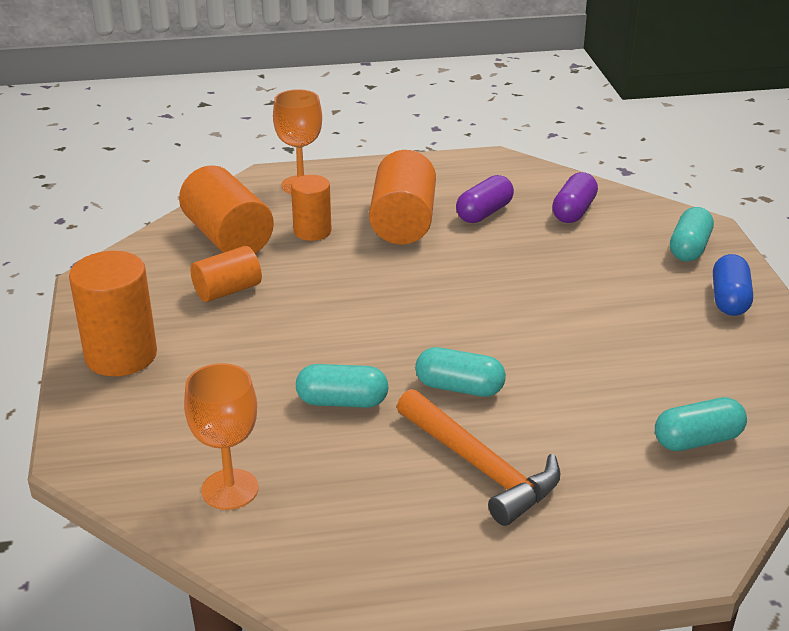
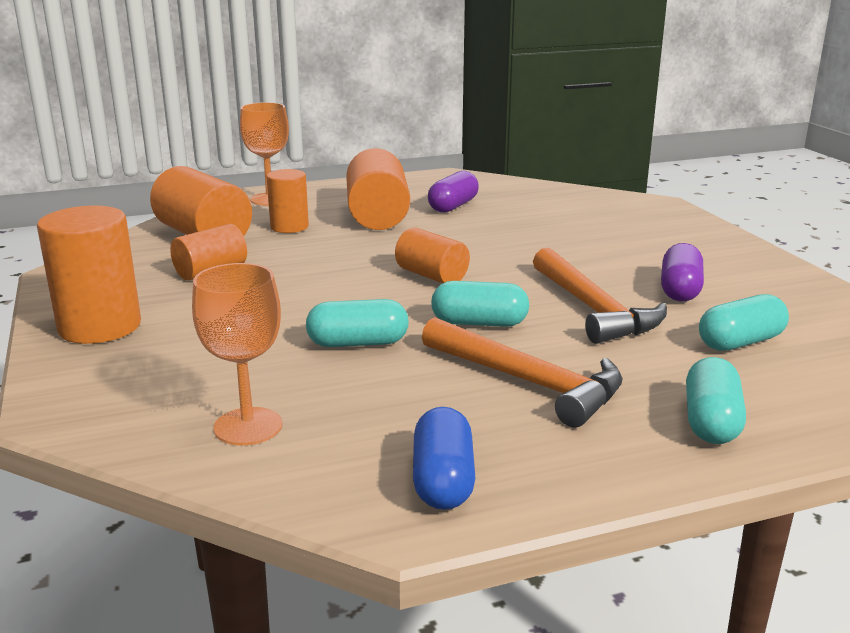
camera: 10 degrees left, 10 degrees down
(433, 318) = (431, 276): none -> orange cylinder
(573, 211) = (536, 201): purple capsule -> purple capsule (680, 290)
(574, 381) = (593, 309): none -> orange hammer
(689, 248) = (653, 216): turquoise capsule -> turquoise capsule (711, 422)
(729, 299) = (709, 245): blue capsule -> blue capsule (443, 480)

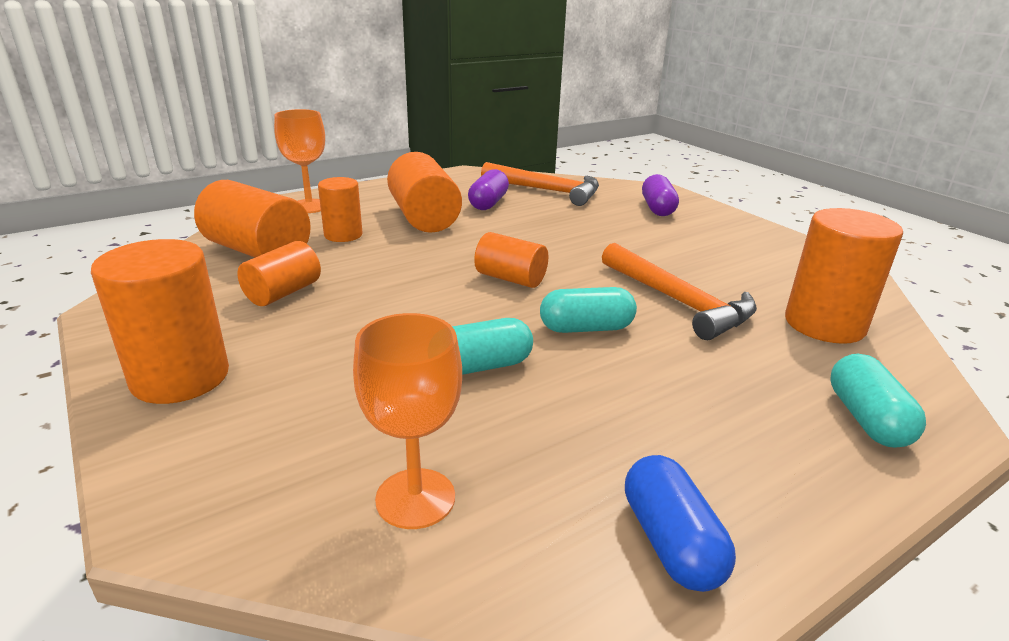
camera: 15 degrees left, 5 degrees up
(528, 382) = (675, 394): orange hammer -> orange hammer (547, 191)
(680, 290) = (736, 274): purple capsule -> purple capsule (657, 208)
(740, 342) = (824, 324): turquoise capsule -> orange cylinder

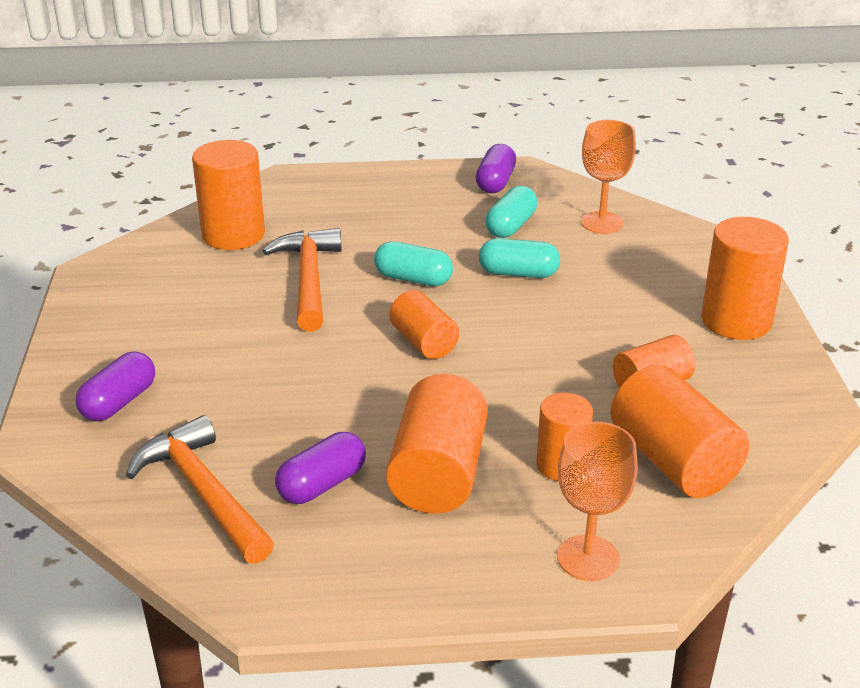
camera: 150 degrees left, 5 degrees up
(671, 542) = (495, 182): blue capsule -> purple capsule
(866, 419) = (323, 190): turquoise capsule -> turquoise capsule (511, 226)

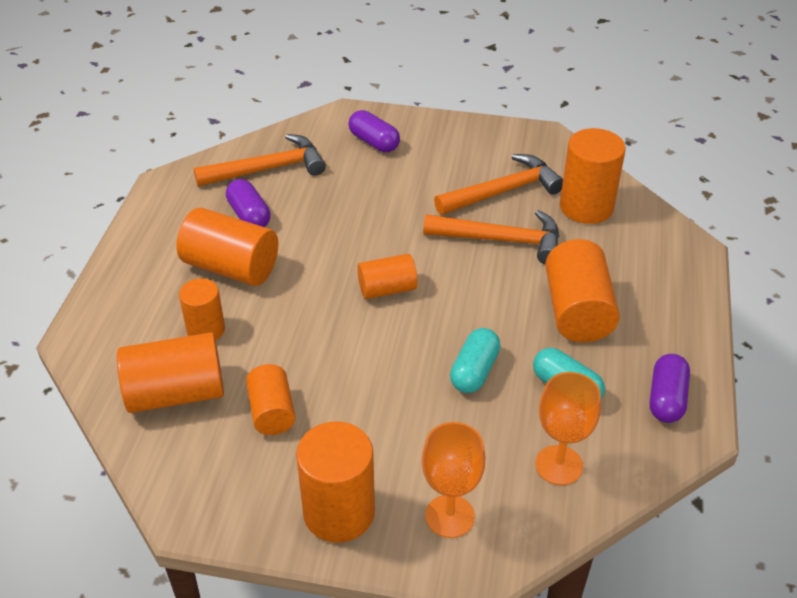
camera: 105 degrees right, 10 degrees up
(215, 287) = (503, 191): none -> orange hammer
(405, 228) = (577, 311): none -> orange cylinder
(413, 279) = (485, 300): turquoise capsule -> none
(495, 182) = (666, 399): purple capsule -> purple capsule turned 75 degrees clockwise
(588, 558) = (114, 318): orange goblet -> orange goblet (449, 516)

